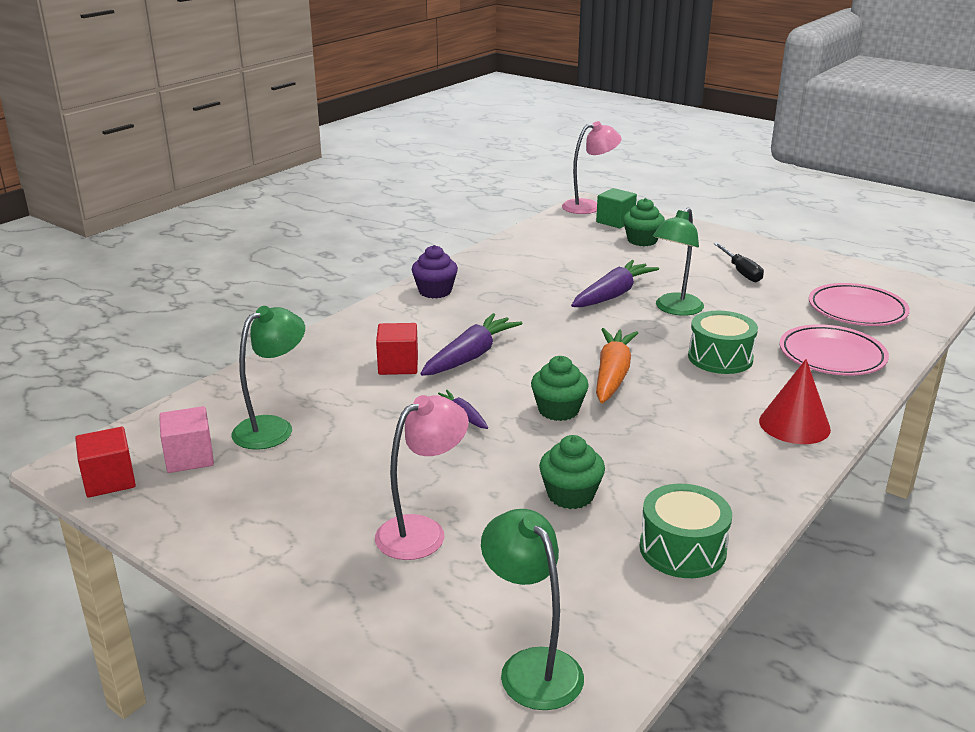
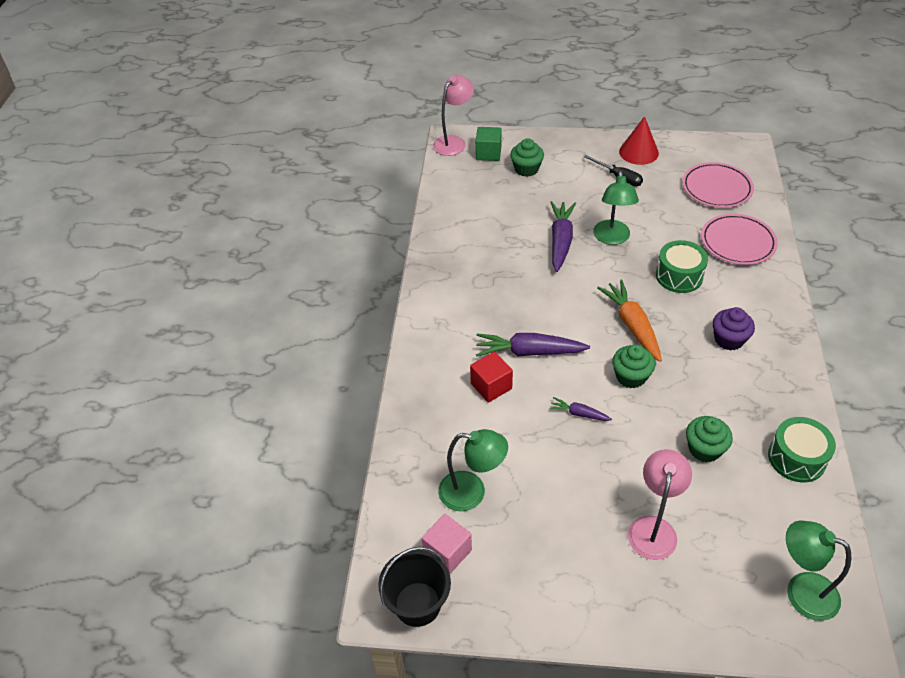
camera: 30 degrees left, 20 degrees up
(109, 480) = (417, 604): red cube -> black bucket
(273, 427) = (472, 492): green lamp -> green lamp turned 90 degrees clockwise
(435, 291) = (438, 294): purple cupcake -> purple cupcake (729, 339)
(470, 356) = (529, 352): purple carrot -> purple carrot turned 90 degrees counterclockwise
(794, 425) = (767, 319): red cone -> red cone (638, 152)

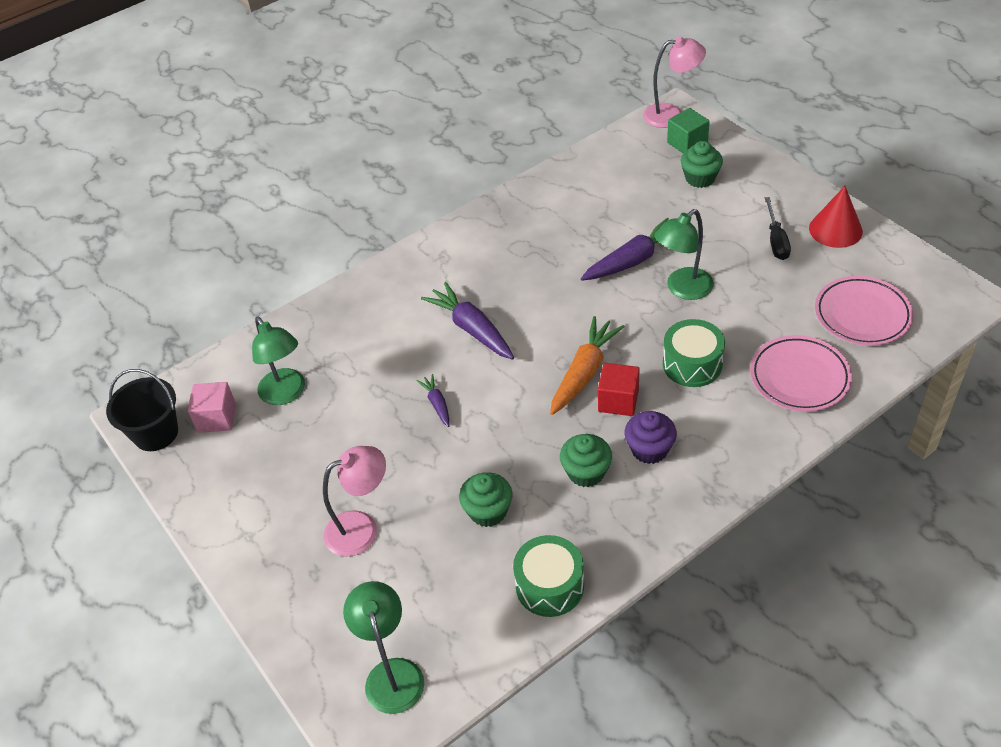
camera: 50 degrees right, 0 degrees up
(491, 386) = (407, 332): red cube -> red cube (618, 401)
(631, 376) = (519, 410): green cupcake -> green cupcake (586, 472)

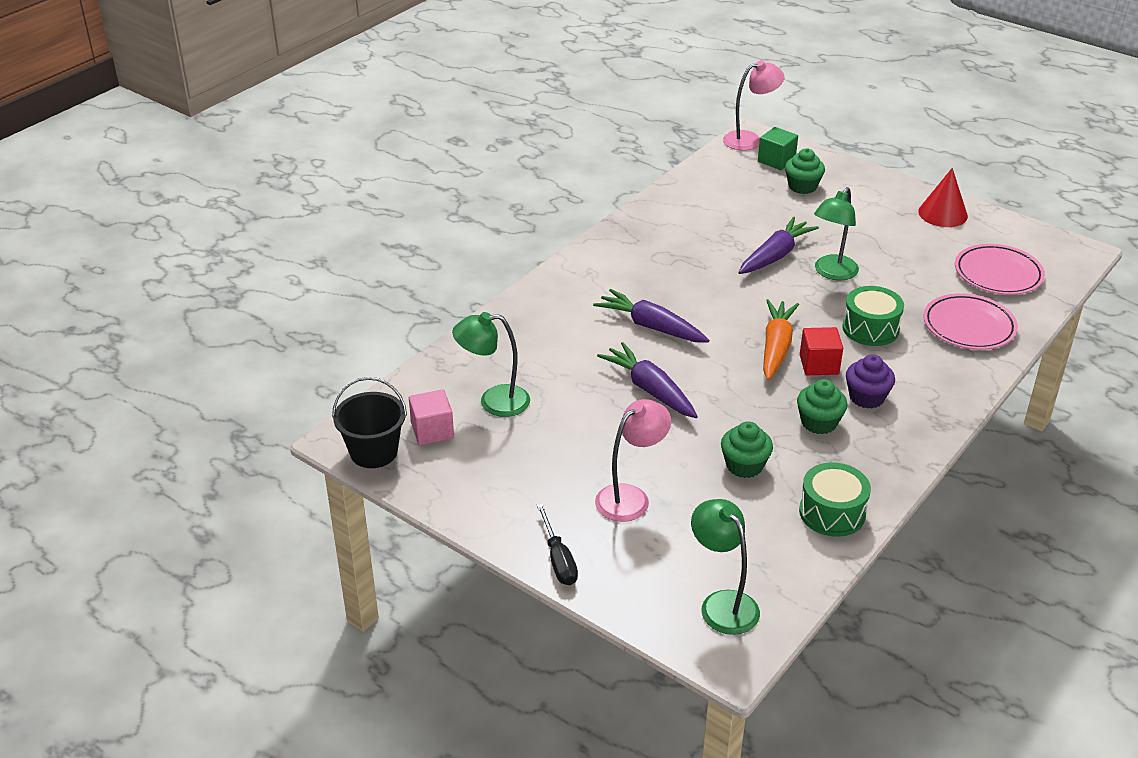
camera: 20 degrees left, 10 degrees down
(286, 394) = (494, 401): green lamp -> green lamp turned 135 degrees clockwise
(437, 404) = (650, 389): purple carrot -> purple carrot, size x1.92
(776, 240) = (895, 227): black screwdriver -> black screwdriver (558, 559)

